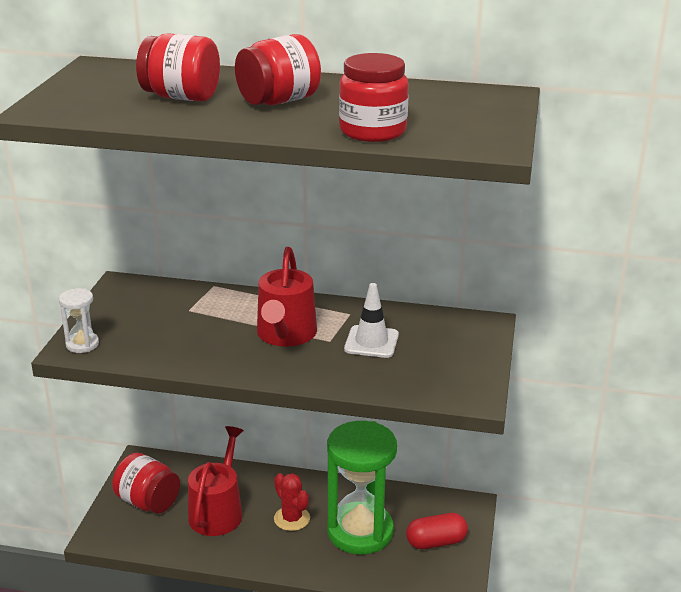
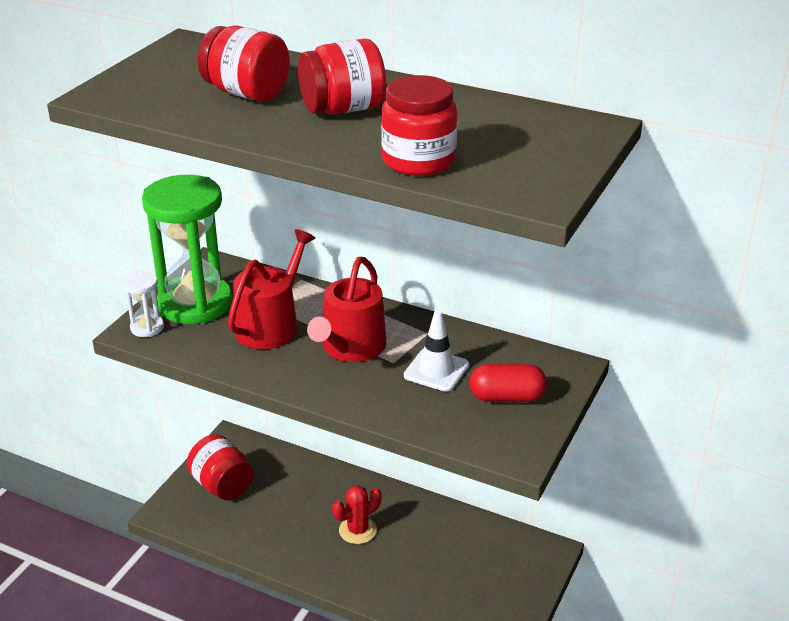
camera: 15 degrees right, 5 degrees up
(218, 511) = (286, 508): red watering can -> red watering can (271, 325)
(292, 518) = (357, 530): red cactus -> red cactus turned 75 degrees clockwise
(360, 531) = (422, 558): green hourglass -> green hourglass (195, 303)
(436, 542) = (498, 585): red capsule -> red capsule (507, 397)

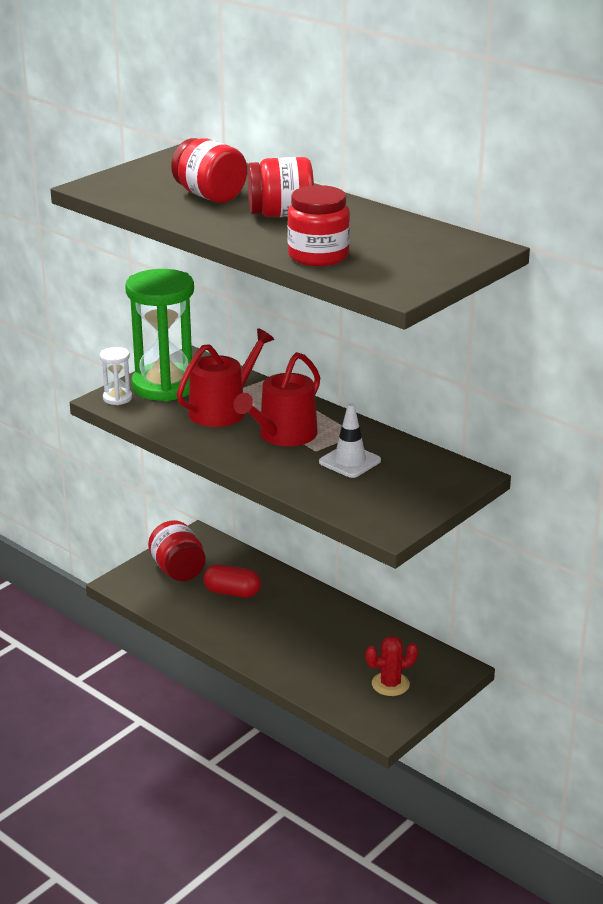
camera: 15 degrees right, 5 degrees down
(357, 530) = (286, 623): red cactus -> red cactus (390, 684)
(507, 397) = (401, 489): red capsule -> red capsule (232, 592)

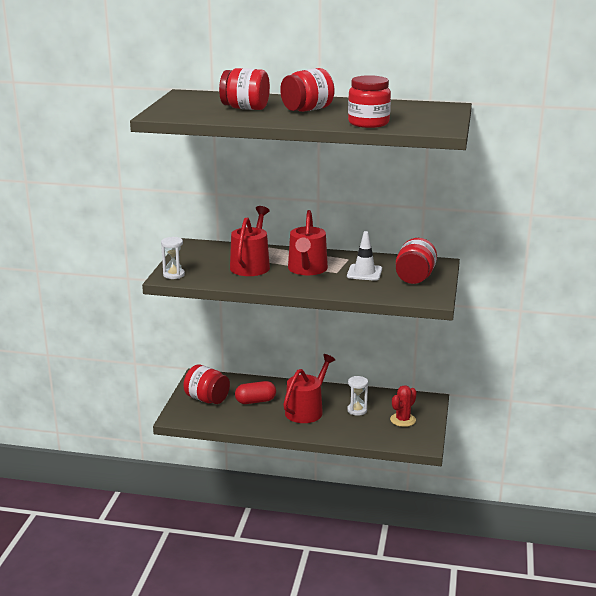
camera: 30 degrees left, 5 degrees down
(165, 386) = (196, 262): green hourglass -> none
(281, 626) = (306, 410): none -> red watering can
(345, 649) = (357, 410): none -> white hourglass
(406, 489) = (414, 278): none -> red jar

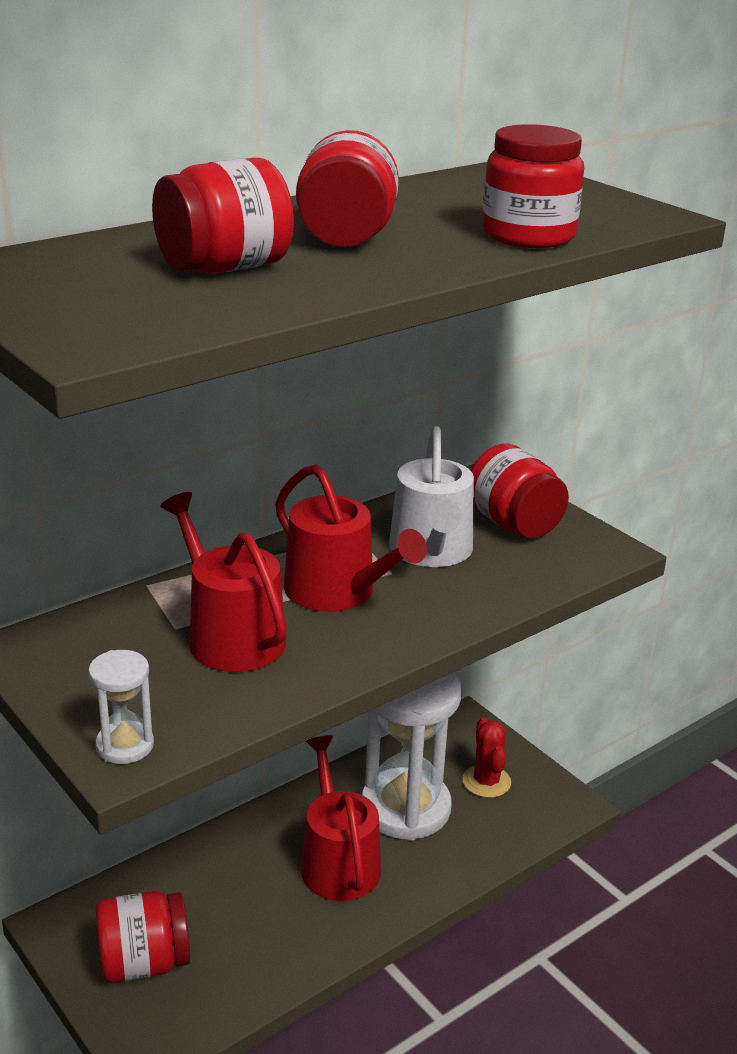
camera: 50 degrees left, 5 degrees up
(255, 401) = (233, 903): red capsule -> none
(357, 410) = (405, 808): white hourglass -> white hourglass, size x2.28
(364, 273) = (431, 551): white traffic cone -> white watering can

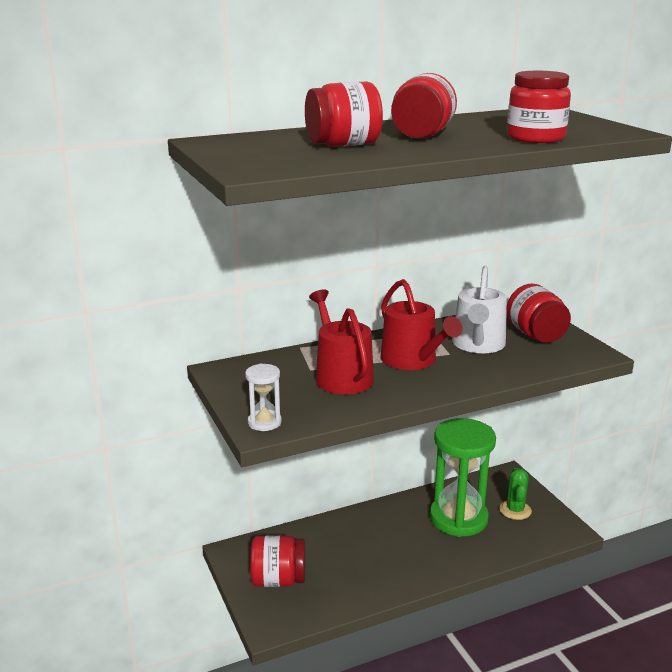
camera: 15 degrees right, 5 degrees down
(338, 862) = (408, 542): red watering can -> none
(405, 808) = (458, 518): white hourglass -> green hourglass
(486, 781) = (515, 510): red cactus -> green cactus

